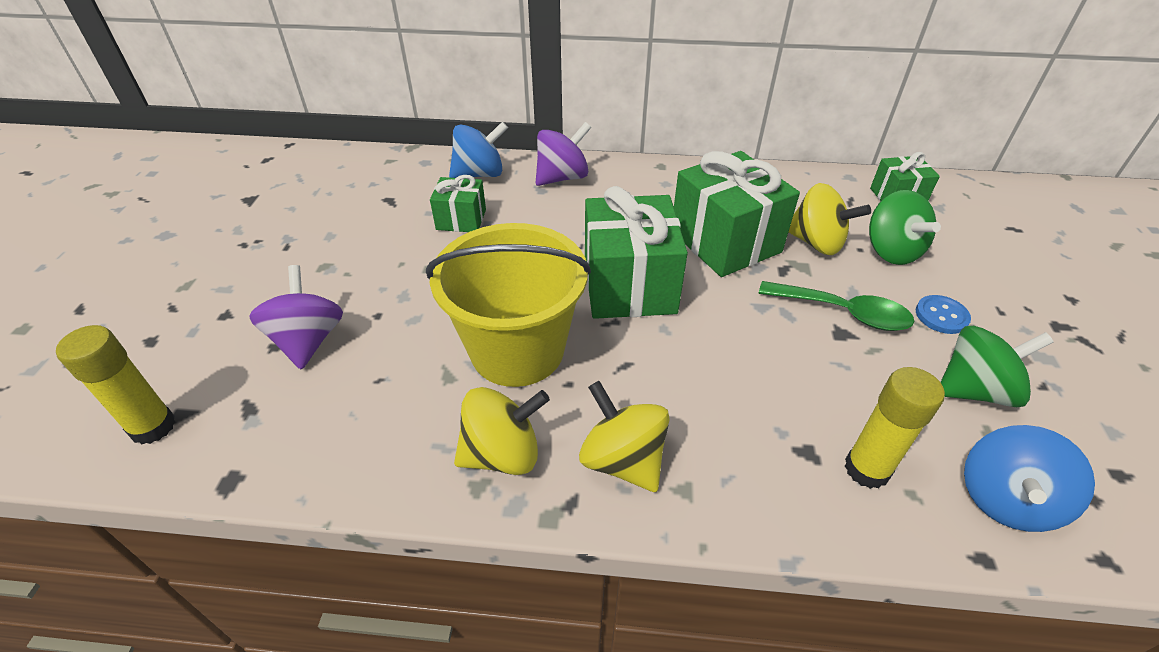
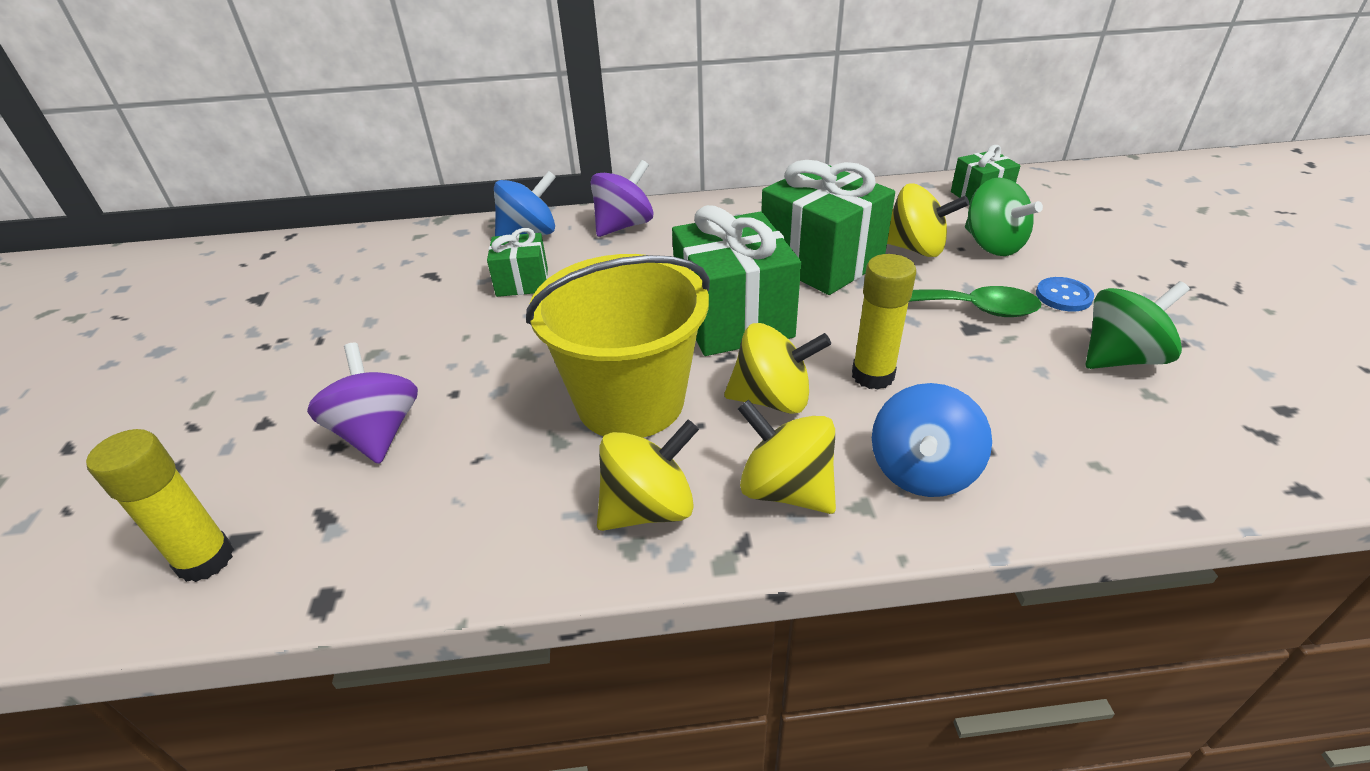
camera: 10 degrees left, 5 degrees down
(639, 371) = (773, 399): none -> yellow spinning top
(867, 469) = (1043, 450): yellow glue stick -> yellow glue stick (872, 375)
(1005, 499) = (1188, 452): blue spinning top -> blue spinning top (922, 471)

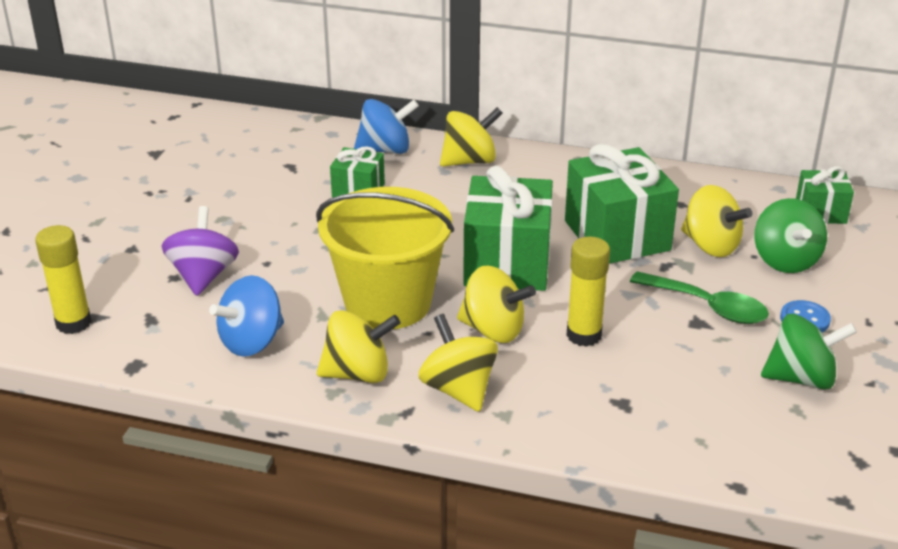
camera: 20 degrees right, 5 degrees down
(624, 225) = (470, 161): purple spinning top -> yellow spinning top
(922, 471) = (565, 406): blue spinning top -> blue spinning top (252, 342)

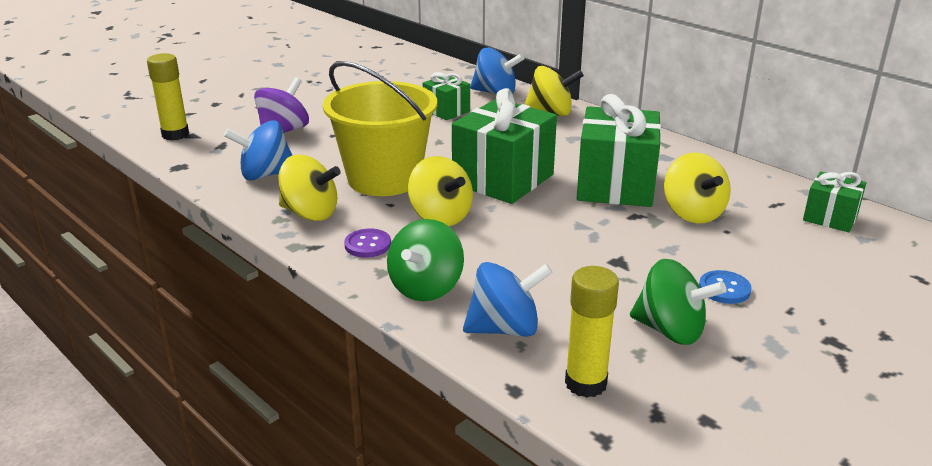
camera: 30 degrees right, 5 degrees down
(458, 389) = (367, 245): yellow spinning top -> purple button
(584, 335) = (508, 241): yellow glue stick -> yellow glue stick (585, 383)
(673, 431) = (505, 328): none -> blue spinning top
(707, 306) = (640, 253): green spoon -> none
(785, 260) = (754, 242): green spinning top -> green spinning top (426, 288)

